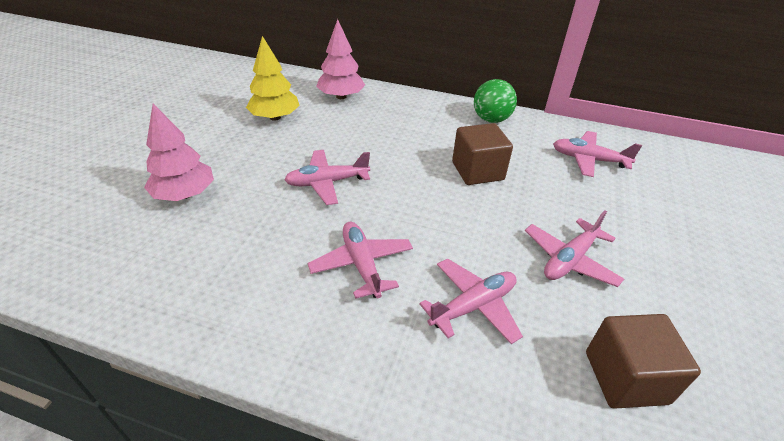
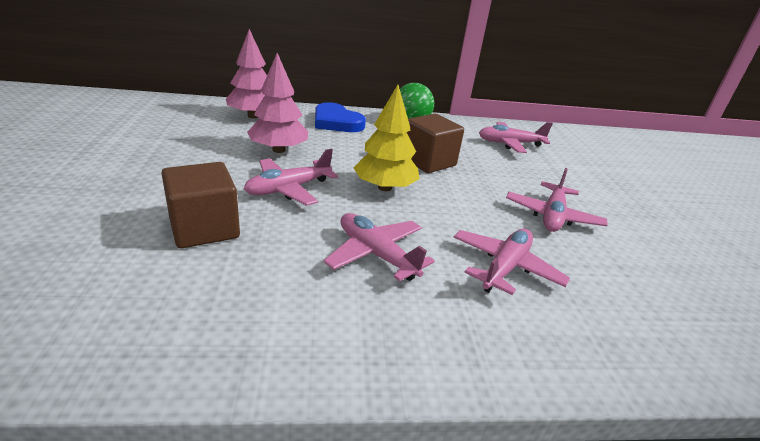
camera: 25 degrees left, 10 degrees down
(185, 194) = (116, 223): pink tree -> pink tree (278, 150)
(275, 117) = (189, 139): yellow tree -> yellow tree (384, 187)
(414, 111) = (336, 122): none -> blue heart
(625, 377) = (660, 293): brown cube -> brown cube (204, 228)

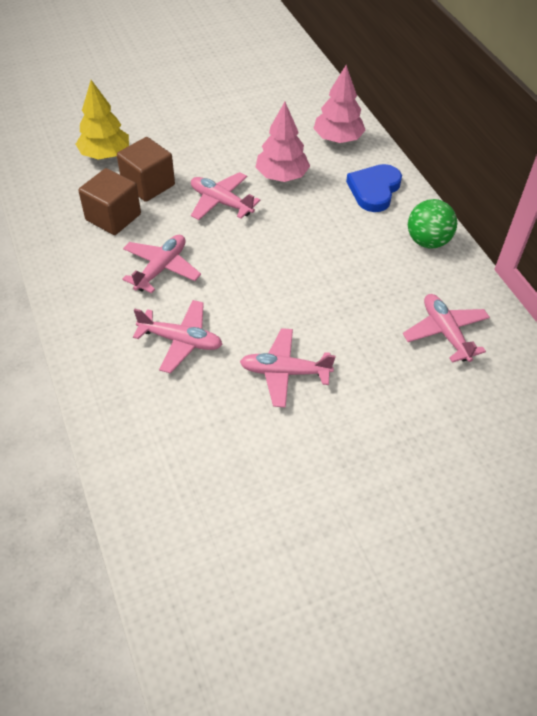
camera: 75 degrees right, 20 degrees up
(384, 187) = (260, 252): yellow tree -> yellow tree (105, 154)
(428, 162) = (335, 271): brown cube -> brown cube (113, 217)

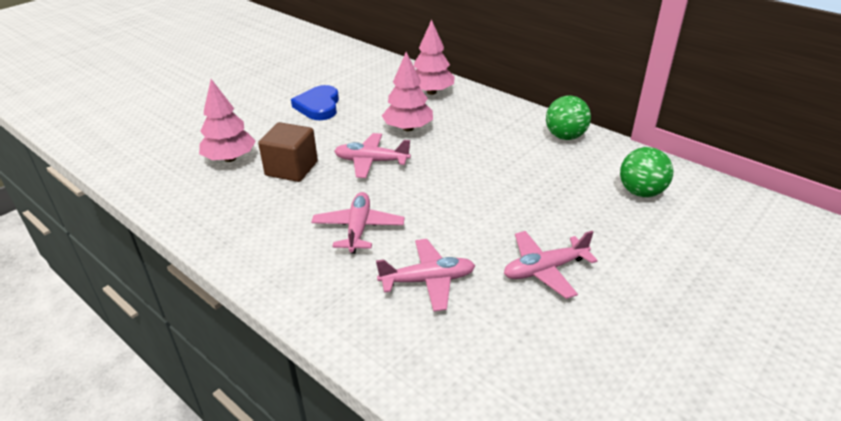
camera: 25 degrees left, 15 degrees down
(105, 154) = (230, 158): yellow tree -> pink tree
(113, 217) = (276, 203): brown cube -> none
(374, 190) = (491, 116): blue heart -> blue heart (318, 106)
(445, 333) = (641, 192): pink plane -> green ball

